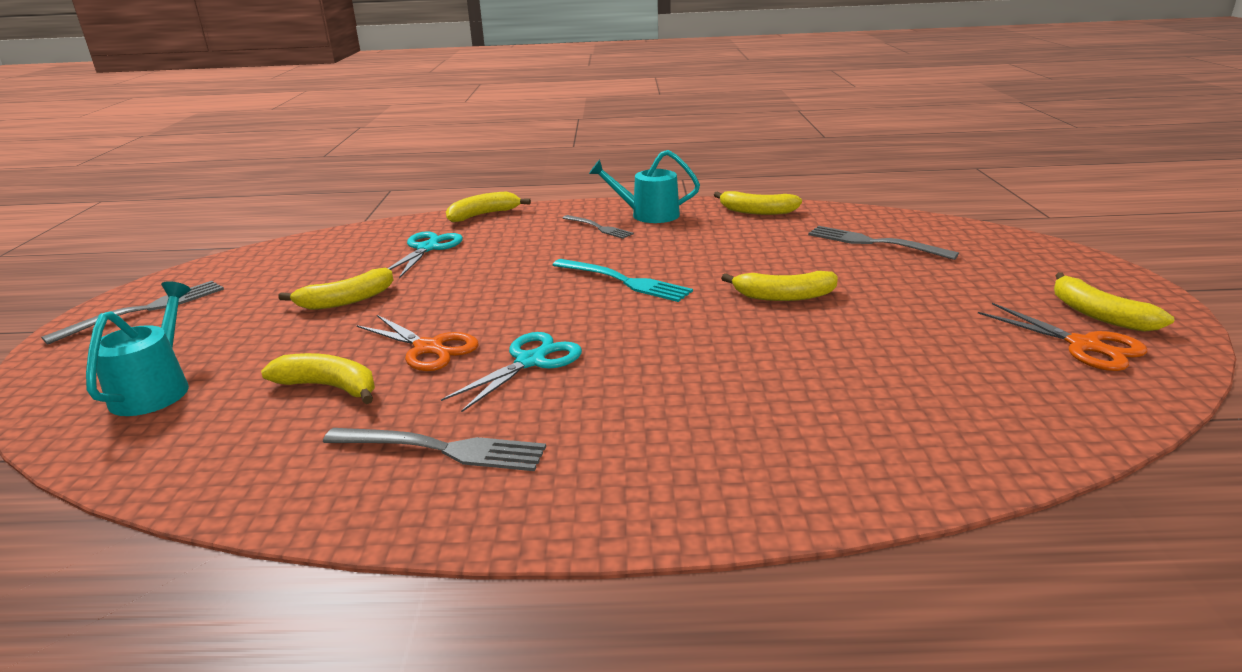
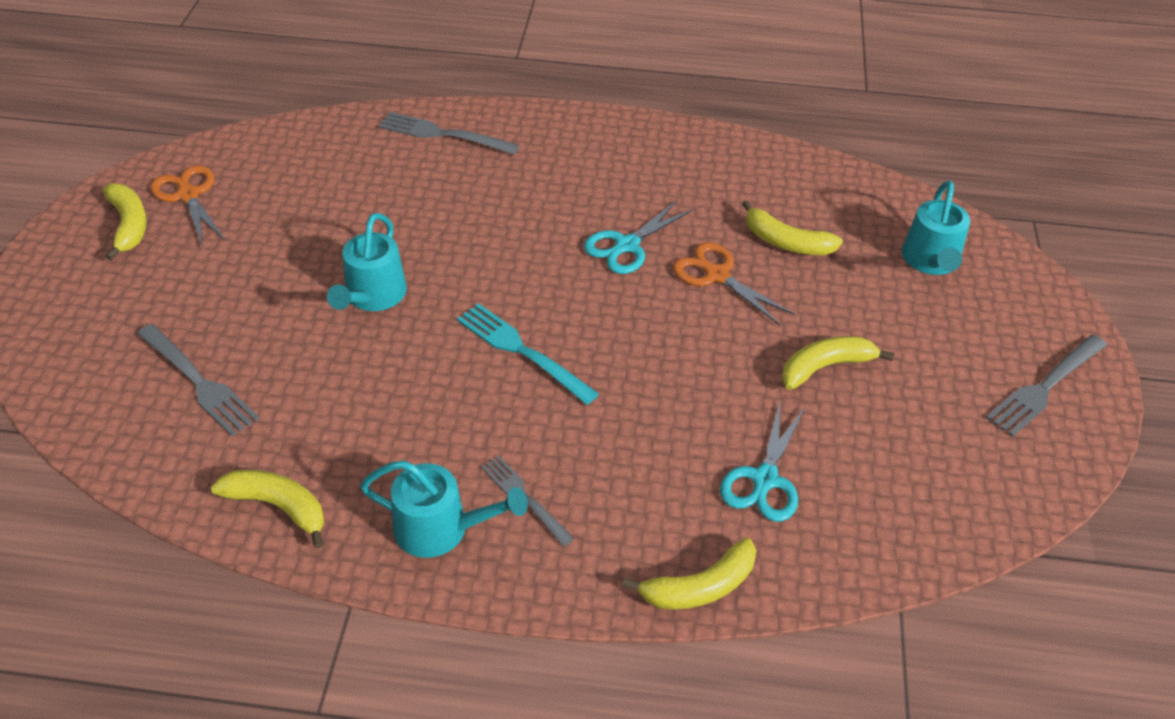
camera: 175 degrees left, 20 degrees up
(443, 449) = (685, 176): grey fork -> grey fork (442, 134)
(783, 296) = (373, 296): yellow banana -> turquoise watering can

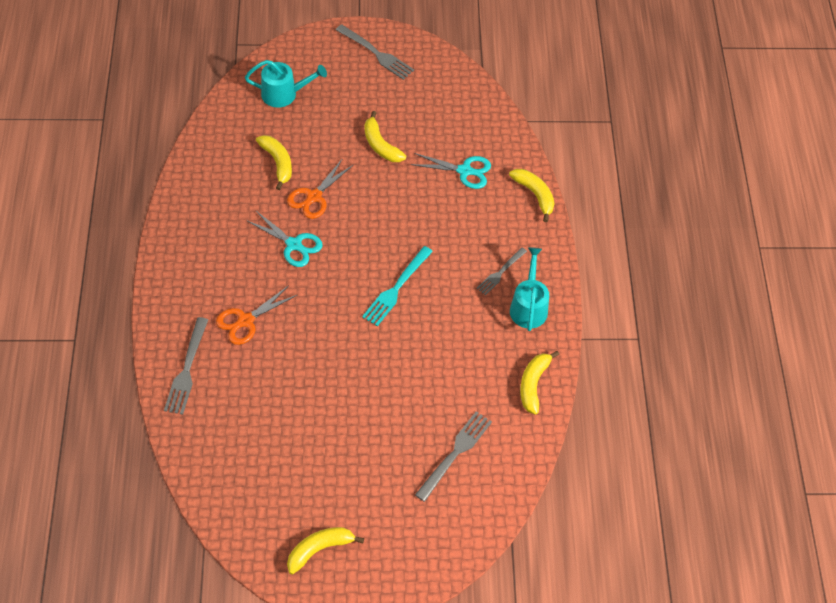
camera: 100 degrees left, 10 degrees up
(188, 195) = (280, 521): orange scissors -> orange scissors (246, 320)
(373, 296) = (364, 376): turquoise watering can -> none
(786, 242) = (277, 163): yellow banana -> yellow banana turned 45 degrees counterclockwise

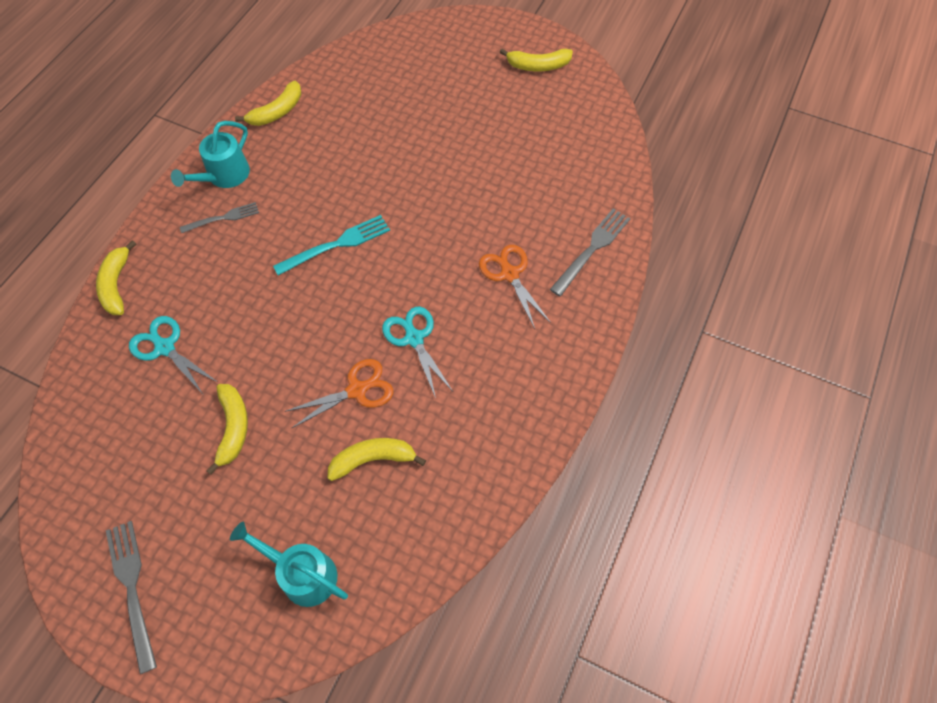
camera: 150 degrees left, 5 degrees up
(246, 320) = (509, 274): orange scissors -> orange scissors turned 105 degrees counterclockwise
(277, 163) = (373, 459): yellow banana -> yellow banana turned 75 degrees clockwise
(455, 453) = (384, 88): grey fork -> none

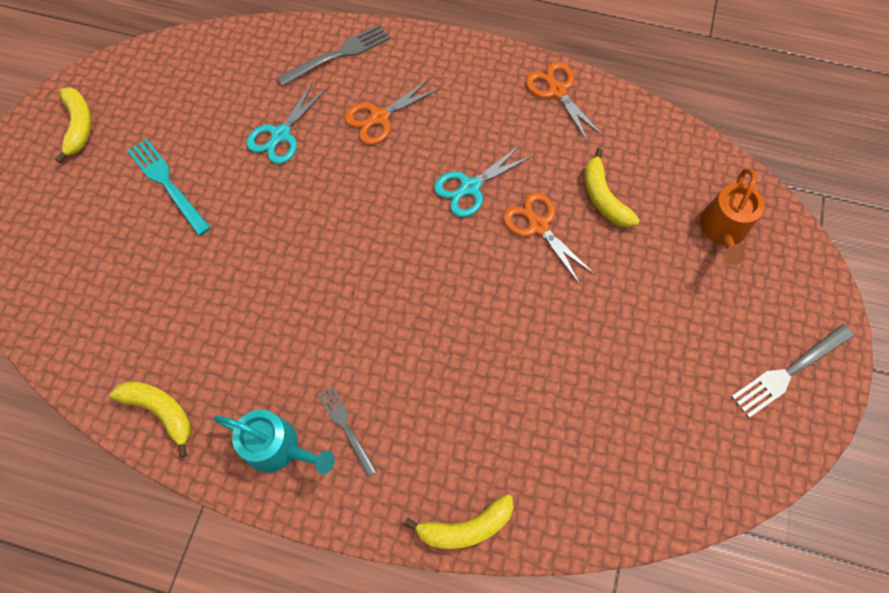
camera: 100 degrees left, 5 degrees up
(165, 347) = (536, 433): turquoise scissors -> turquoise scissors (281, 135)
(233, 428) = (609, 330): yellow banana -> none
(302, 574) = (723, 230): turquoise watering can -> orange watering can
(337, 244) = (366, 285): turquoise fork -> turquoise fork (167, 183)
(515, 444) = (557, 91): none -> orange scissors
(592, 249) = (338, 54): grey fork -> grey fork turned 120 degrees clockwise

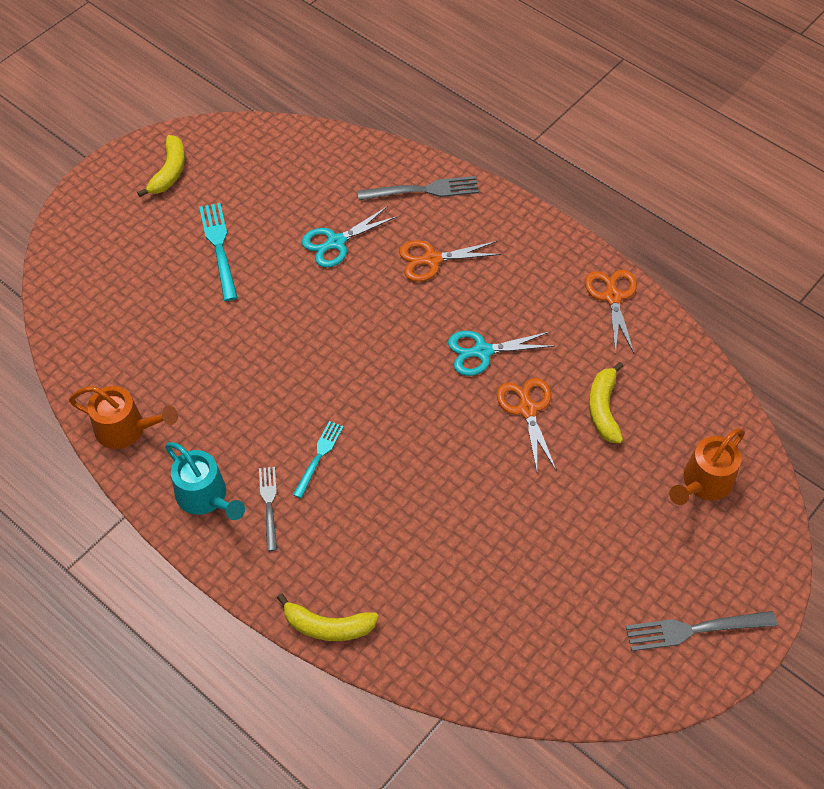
camera: 25 degrees right, 10 degrees down
(161, 411) = (126, 429): yellow banana -> orange watering can
(370, 355) = (319, 456): none -> turquoise fork

